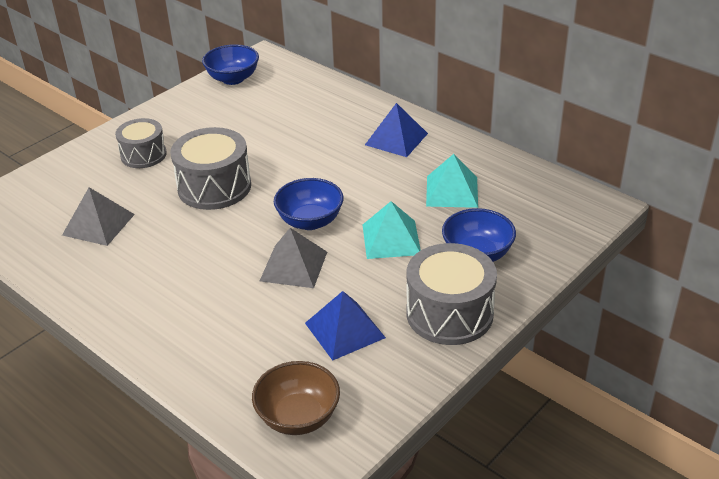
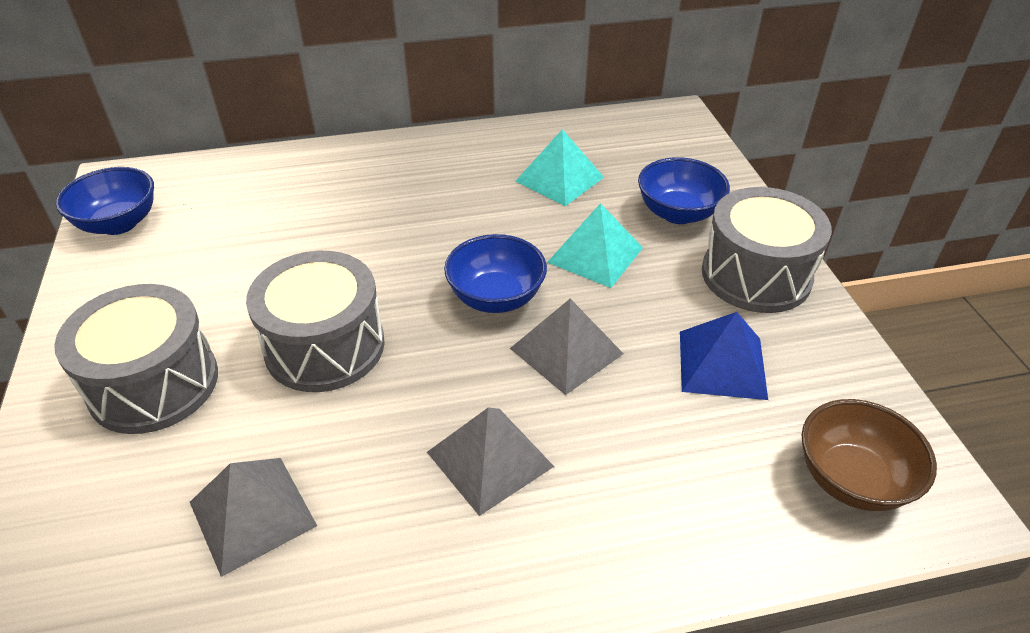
camera: 55 degrees left, 5 degrees up
(143, 155) = (154, 384): grey drum -> grey drum, size x1.54
(190, 276) = (490, 459): none -> grey pyramid
(396, 139) = (425, 168): blue pyramid -> none

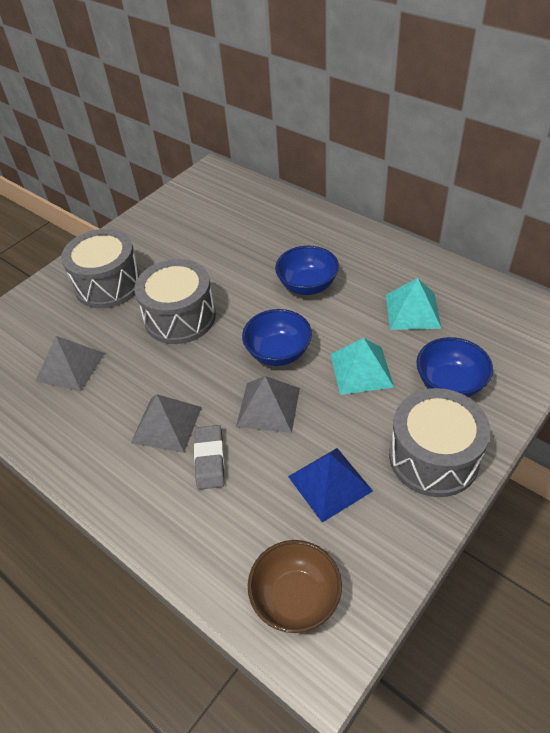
camera: 55 degrees right, 5 degrees up
(119, 223) = (186, 196): blue bowl -> blue bowl (307, 285)
(590, 446) = (210, 459): none -> grey eraser

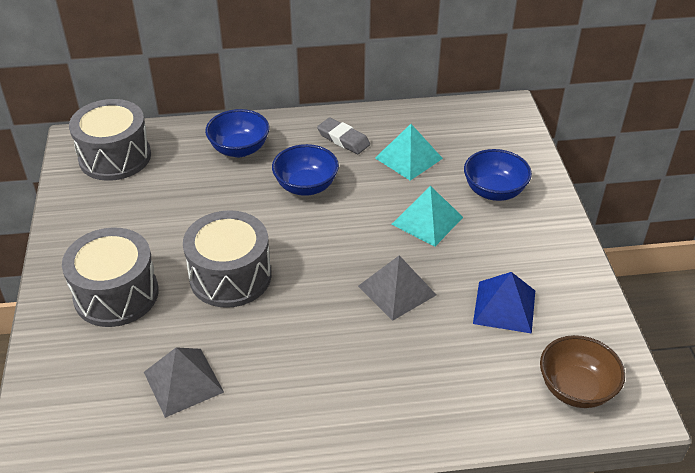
camera: 50 degrees left, 5 degrees down
(166, 424) = (337, 359): grey pyramid -> none
(210, 459) = (405, 355): grey eraser -> grey eraser (343, 139)
(278, 353) = (351, 249): blue bowl -> blue bowl (239, 149)
(433, 457) = (542, 243): grey drum -> grey drum (115, 157)

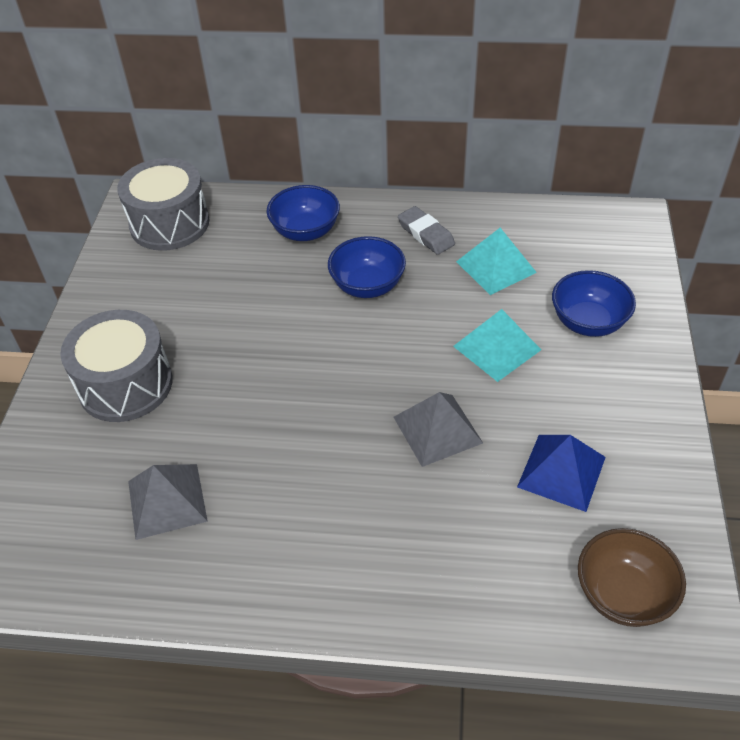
camera: 15 degrees right, 5 degrees up
(230, 276) = (253, 382): grey drum -> none

